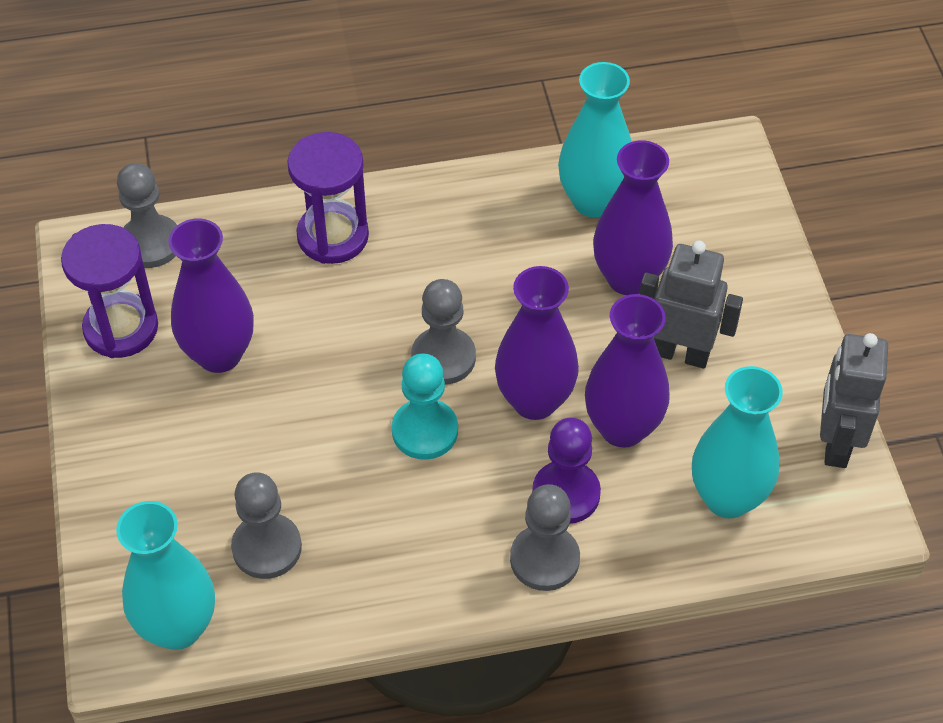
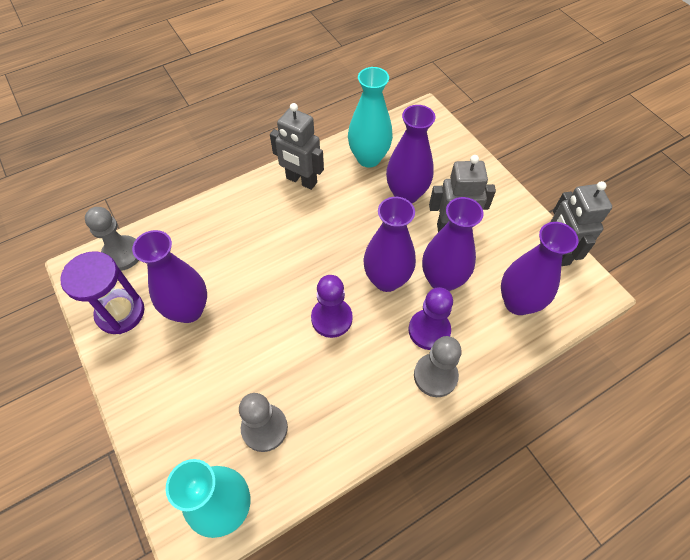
camera: 20 degrees left, 5 degrees up
(333, 236) = (231, 218): purple hourglass -> none
(425, 431) = (331, 318): turquoise pawn -> purple pawn
(443, 358) = (324, 270): grey pawn -> none
(466, 207) = (301, 180): none -> grey robot
(727, 498) = (518, 302): turquoise vase -> purple vase

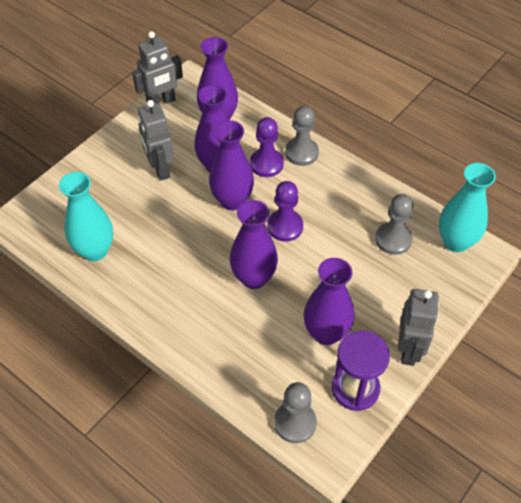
camera: 110 degrees left, 5 degrees down
(301, 180) = (143, 298): grey robot -> grey robot (409, 350)
(406, 194) = (133, 209): purple vase -> purple vase (253, 278)

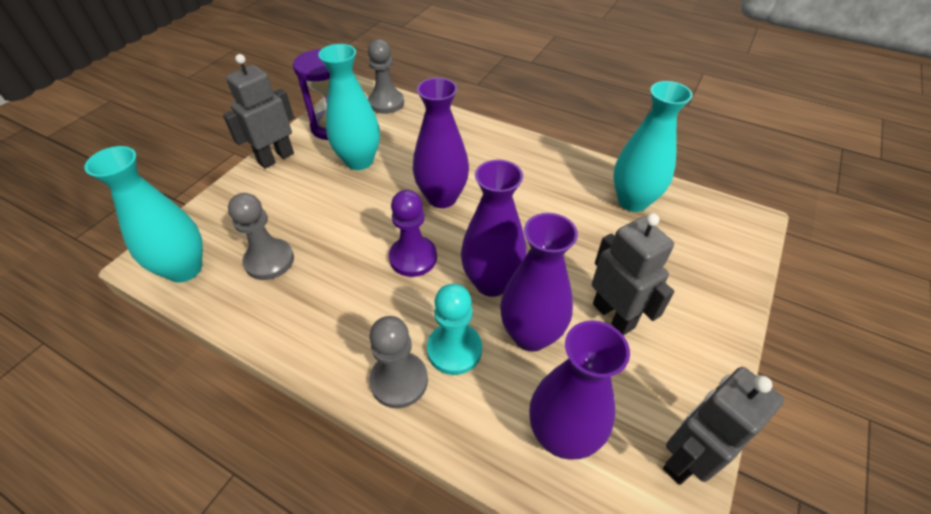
camera: 170 degrees right, 5 degrees down
(266, 164) = (454, 349): purple pawn -> turquoise pawn
(326, 333) = (359, 161): purple vase -> turquoise vase
(409, 350) = (276, 158): grey robot -> grey robot turned 45 degrees clockwise

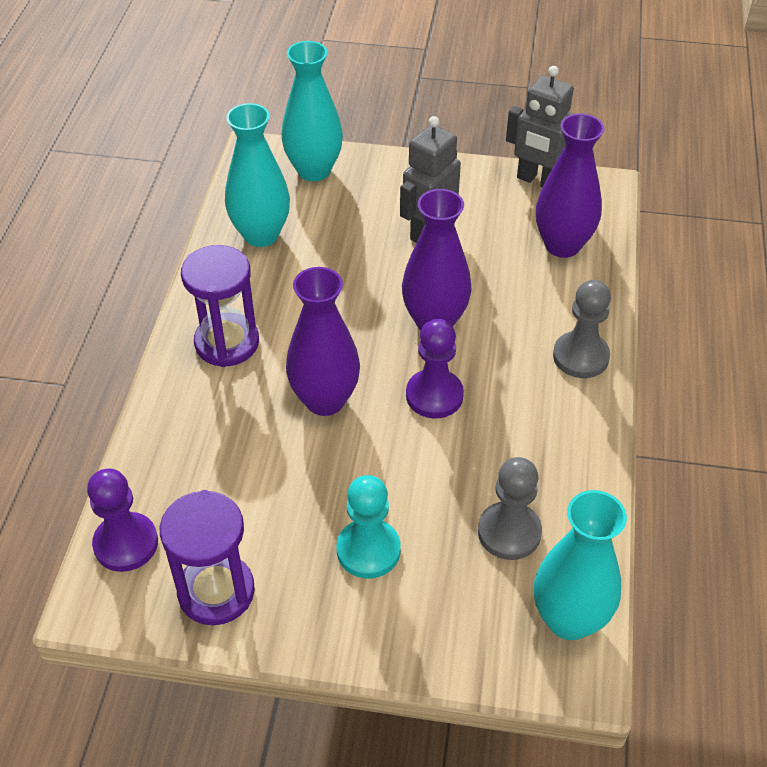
camera: 110 degrees left, 0 degrees up
(276, 158) = (321, 634): grey robot -> none
(359, 161) = (287, 519): turquoise vase -> turquoise vase (314, 170)
(386, 103) = (126, 543): grey pawn -> purple pawn
(454, 349) = (527, 328): turquoise pawn -> turquoise pawn (368, 550)
(519, 162) = (227, 343): none -> purple hourglass
(531, 335) = (481, 280): purple vase -> none

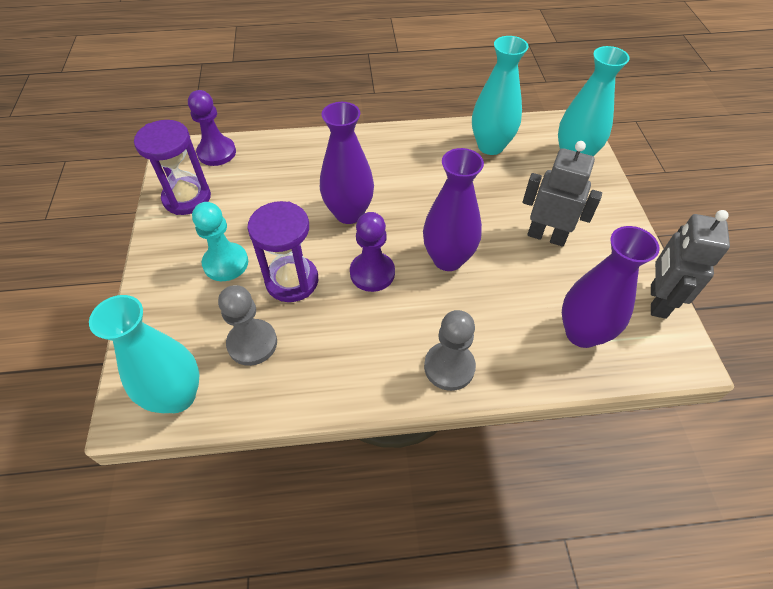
camera: 75 degrees right, 5 degrees up
(227, 343) = (383, 154): purple hourglass -> purple hourglass (292, 281)

